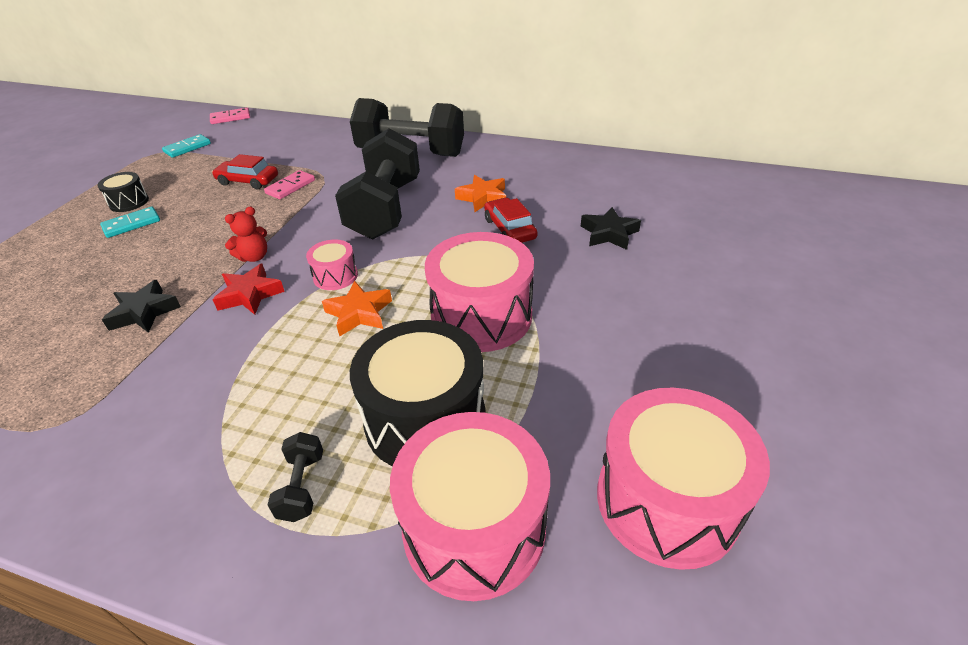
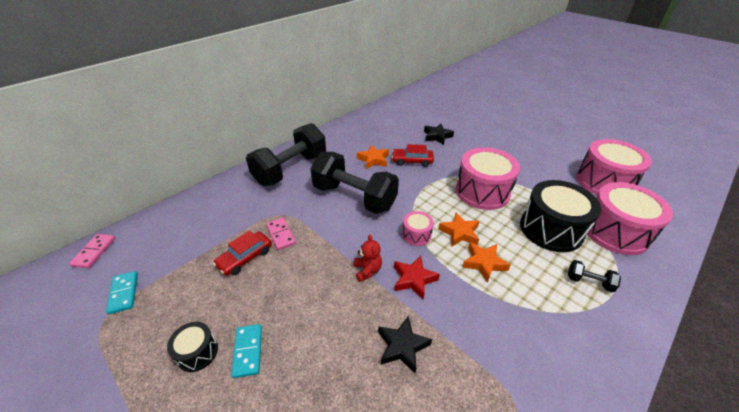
camera: 65 degrees left, 0 degrees up
(302, 350) = (483, 263): none -> orange star

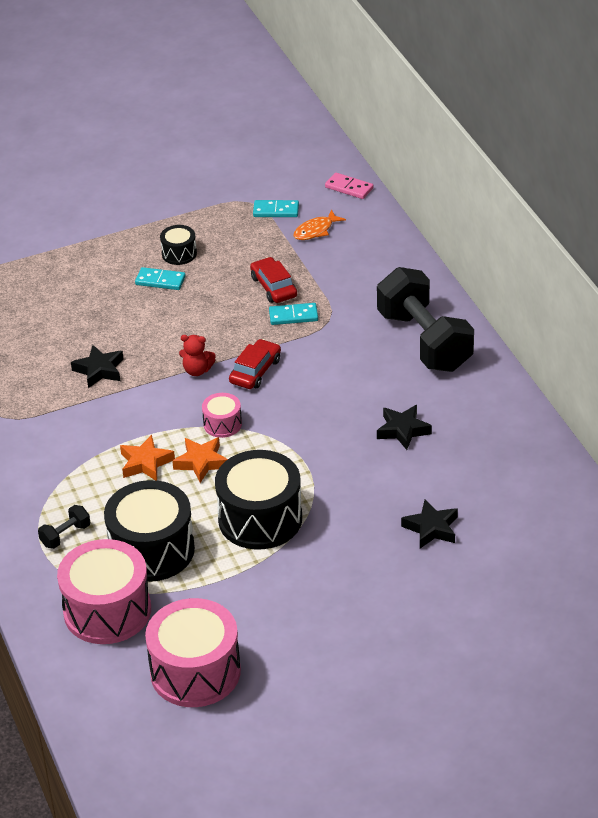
camera: 115 degrees right, 0 degrees up
(161, 255) = (316, 230): none -> orange fish
(281, 234) = (293, 316): pink domino -> turquoise domino
(354, 197) = (324, 389): black dumbbell -> none
(373, 160) = (403, 430): orange star -> black star
(412, 161) = (375, 472): red car -> red car (255, 371)
(414, 279) = (163, 401): red star -> none
(482, 191) = (260, 519): pink drum -> black drum

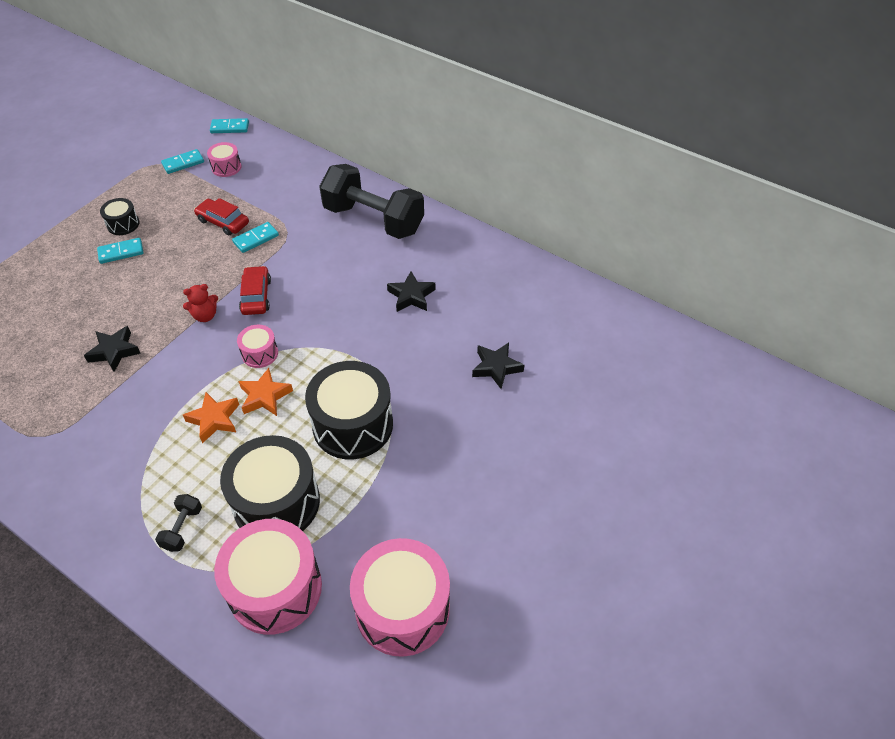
camera: 35 degrees left, 10 degrees up
(316, 230) = (226, 167): orange fish -> pink drum
(349, 188) = (230, 127): pink domino -> turquoise domino

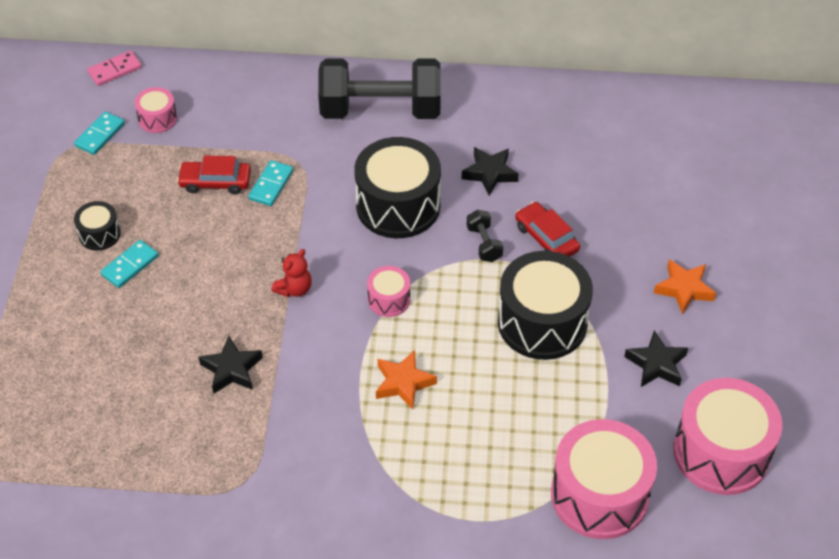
camera: 30 degrees left, 0 degrees up
(182, 528) = (468, 492): black dumbbell -> black dumbbell (484, 244)
(230, 127) = (115, 70): turquoise domino -> pink domino
(256, 296) = (329, 244): red car -> red car (546, 238)
(265, 396) = (433, 337): orange star -> orange star (684, 289)
(276, 502) = (534, 425): black drum -> black drum (398, 205)
(496, 367) = (629, 207): black star -> black star (656, 364)

